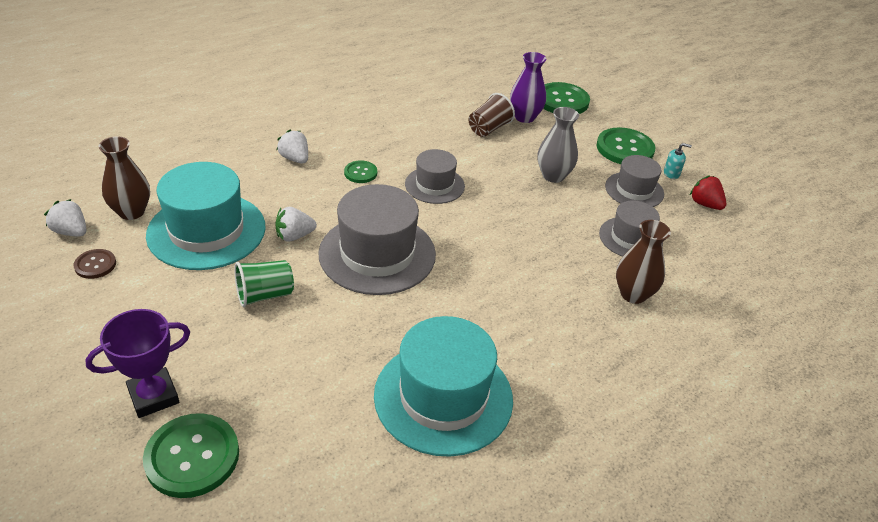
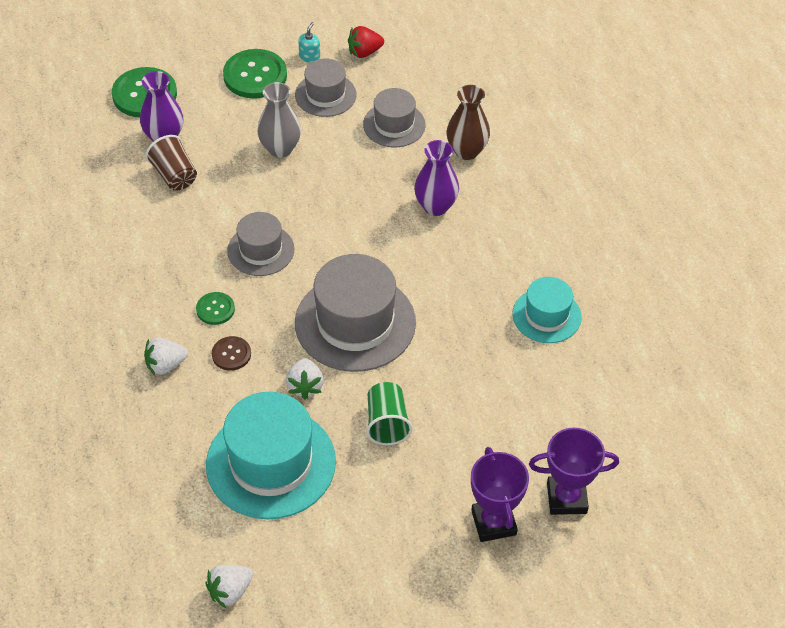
camera: 70 degrees left, 10 degrees up
(95, 265) = (295, 568): brown button -> brown button (231, 354)
(131, 212) = (212, 532): brown vase -> none
(192, 457) = (566, 498): green button -> purple trophy
(443, 397) = (546, 315): turquoise hat -> turquoise hat, size x0.57
(546, 283) = (435, 206): none -> purple vase

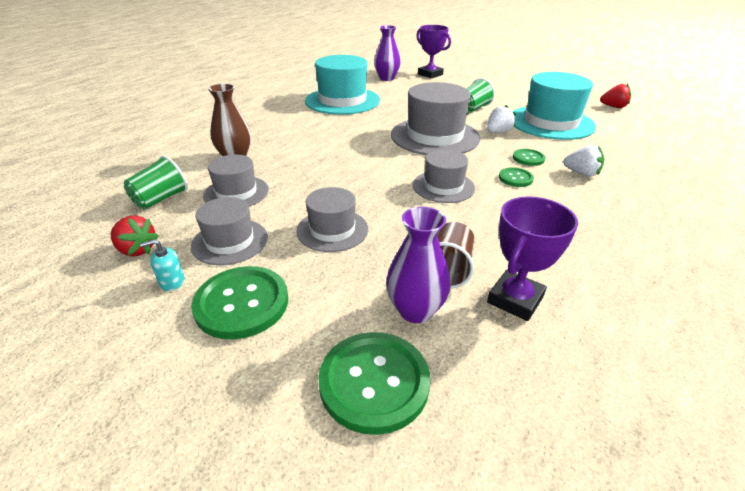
camera: 130 degrees left, 15 degrees down
(230, 591) = (613, 107): white strawberry -> red strawberry
(231, 354) = (528, 158): brown button -> green button
(280, 149) = (332, 230): grey vase -> grey hat
(429, 82) = (161, 199): none -> green cup
(435, 206) = (305, 148): purple vase -> purple vase (386, 78)
(494, 522) = (467, 80): purple trophy -> purple trophy (515, 299)
(546, 315) = (342, 101): turquoise hat -> turquoise hat, size x1.74

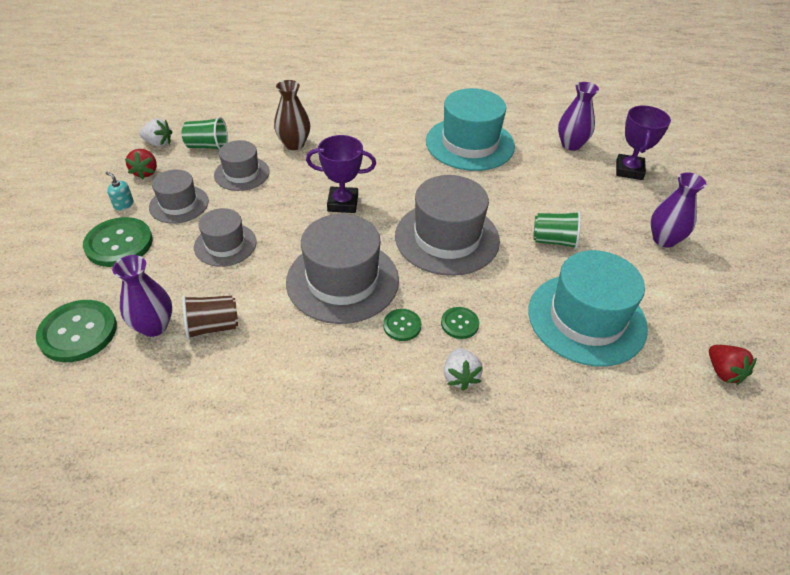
camera: 55 degrees right, 10 degrees up
(443, 186) = (342, 280): grey hat -> grey hat, size x1.74
(498, 132) = (507, 281): white strawberry -> white strawberry (158, 143)
(499, 86) = (664, 239): none -> purple vase
(515, 299) = (196, 377): purple trophy -> purple trophy (343, 203)

